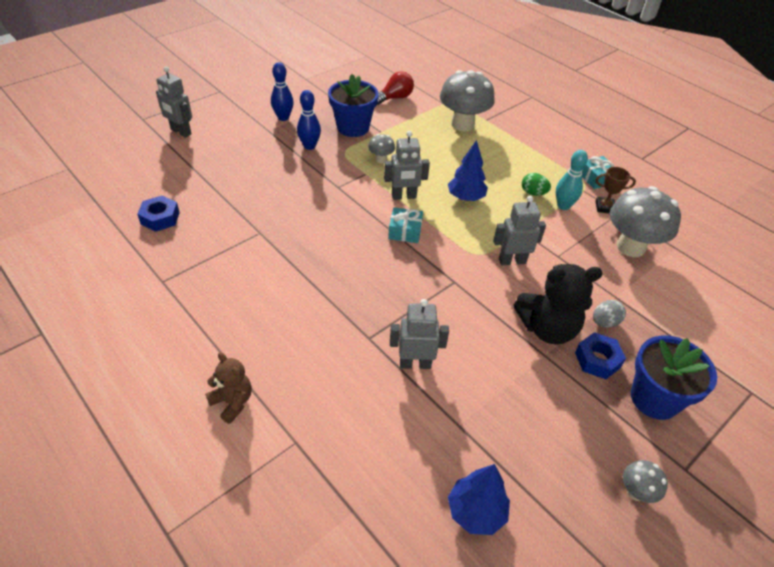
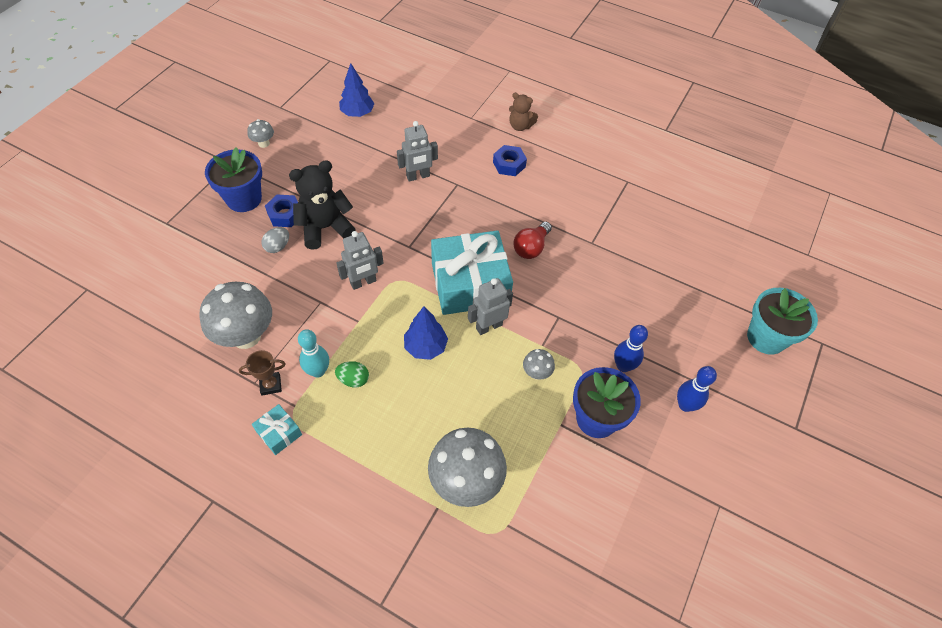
camera: 160 degrees right, 10 degrees up
(160, 218) = (681, 230): blue nut -> blue nut (509, 164)
(180, 132) = (766, 337): grey robot -> turquoise flower pot
(395, 98) = (578, 509): red light bulb -> red light bulb (531, 248)
(405, 231) = (470, 284): turquoise gift -> turquoise gift, size x2.30

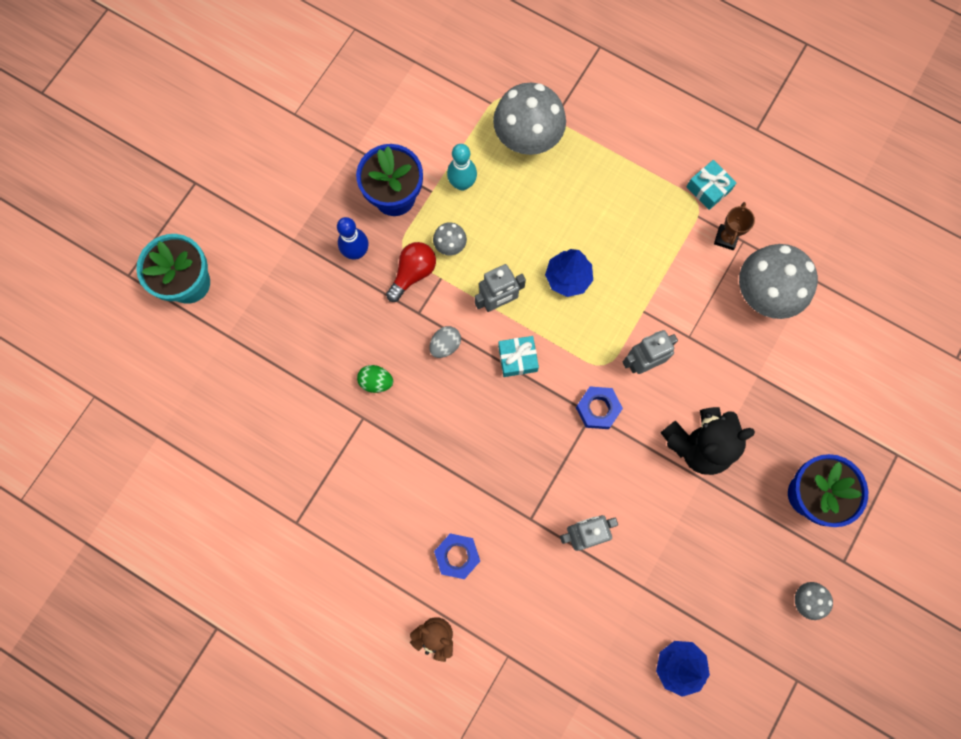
camera: 175 degrees left, 20 degrees up
(270, 385) = (726, 238): brown trophy -> brown trophy turned 60 degrees counterclockwise
(278, 247) = (751, 415): grey egg -> grey egg (445, 345)
(285, 214) = (752, 467): blue nut -> blue nut (597, 409)
(318, 371) = (680, 252): turquoise bowling pin -> turquoise bowling pin (462, 184)
(353, 380) = (642, 242): green egg -> green egg (376, 382)
(470, 284) = (517, 358): turquoise gift -> turquoise gift, size x0.43
(531, 248) = (440, 410): red light bulb -> red light bulb (413, 273)
(685, 405) = (301, 208): blue bowling pin -> none

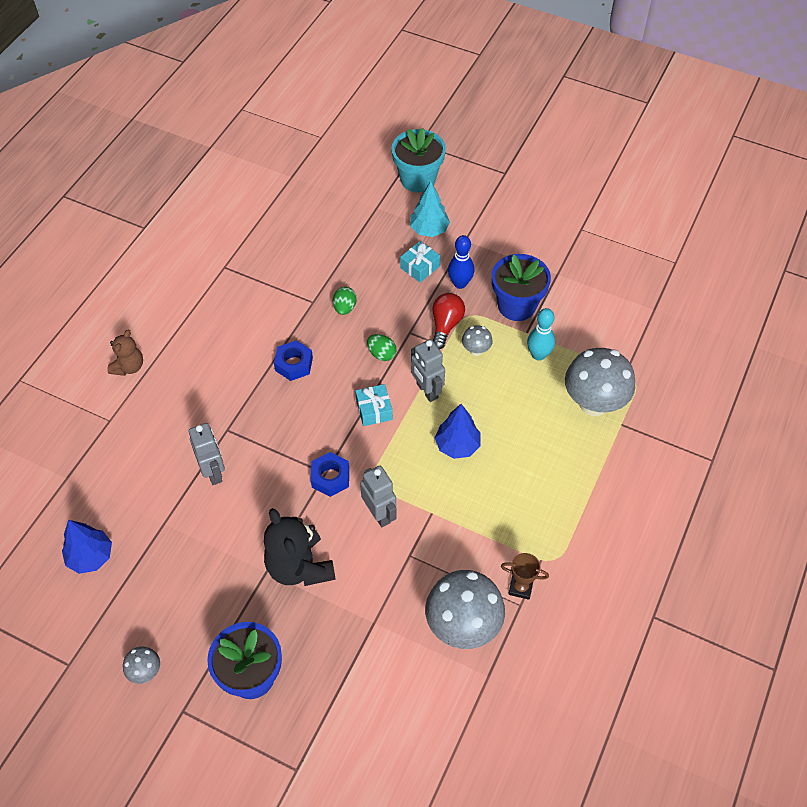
camera: 85 degrees right, 20 degrees down
(272, 277) = (429, 230): none -> turquoise tree
(413, 273) = (446, 325): red light bulb -> red light bulb turned 105 degrees counterclockwise
(445, 345) = (381, 354): grey egg -> green egg
(457, 556) = (195, 377): blue nut -> blue nut (294, 364)
(708, 189) = (573, 568): turquoise gift -> turquoise gift (420, 267)

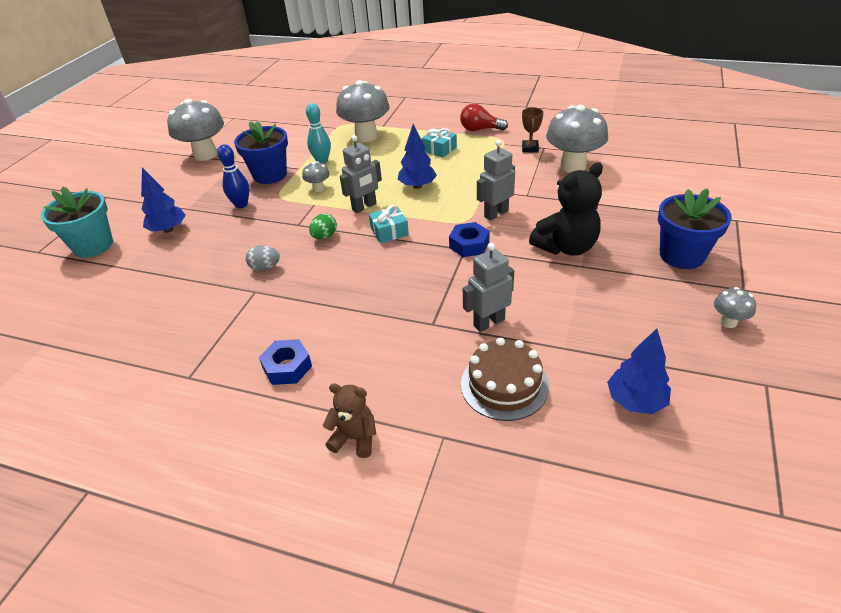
camera: 95 degrees left, 15 degrees down
(141, 469) = (504, 385): none -> brown cake
(294, 364) = (340, 290): blue nut -> blue nut (287, 367)
(345, 308) = (265, 267): green egg -> grey egg
(420, 267) = (217, 229): turquoise gift -> turquoise gift (439, 149)
(429, 230) = (168, 230): turquoise tree -> blue tree
(446, 325) = (290, 206): red light bulb -> red light bulb (480, 129)
(578, 244) = (205, 155): none -> grey mushroom

